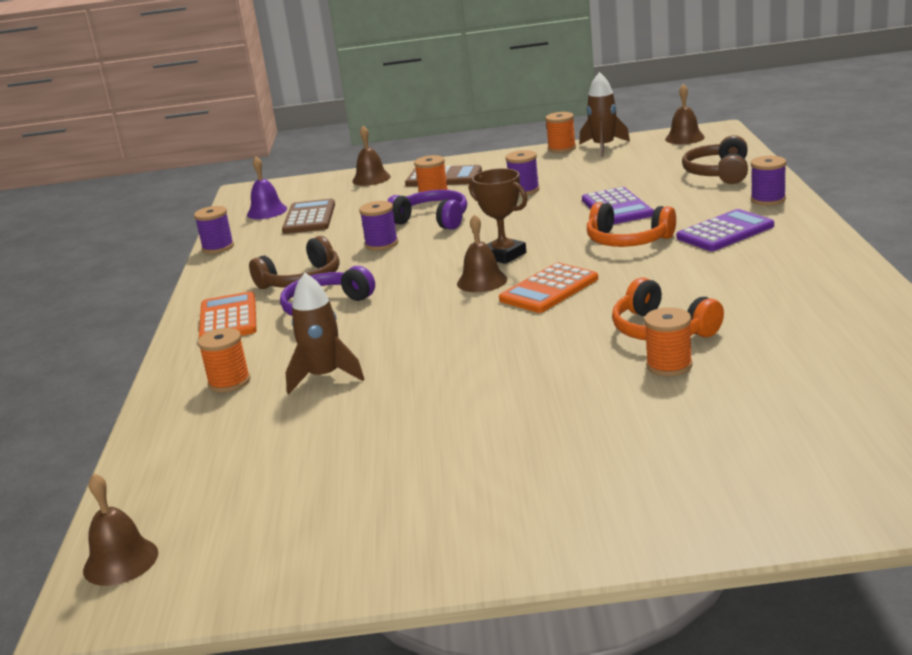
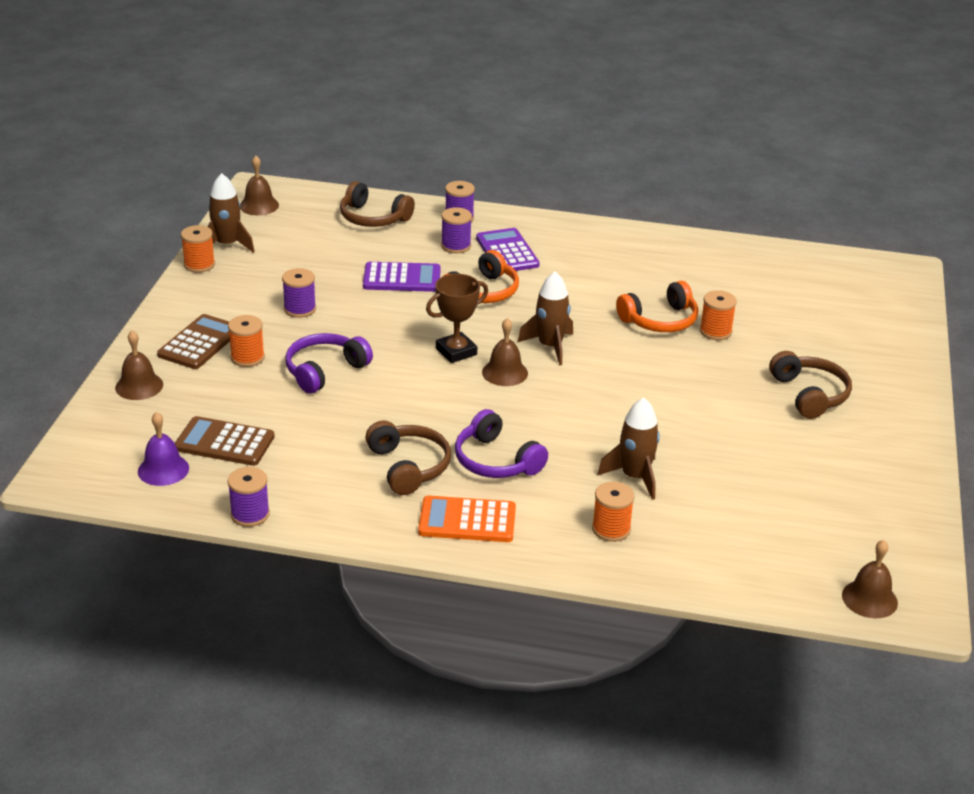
camera: 80 degrees left, 10 degrees up
(381, 244) = (359, 408): purple spool -> purple spool (456, 246)
(549, 289) = (550, 346): orange calculator -> brown rocket
(566, 453) = (809, 394): none -> brown headphones

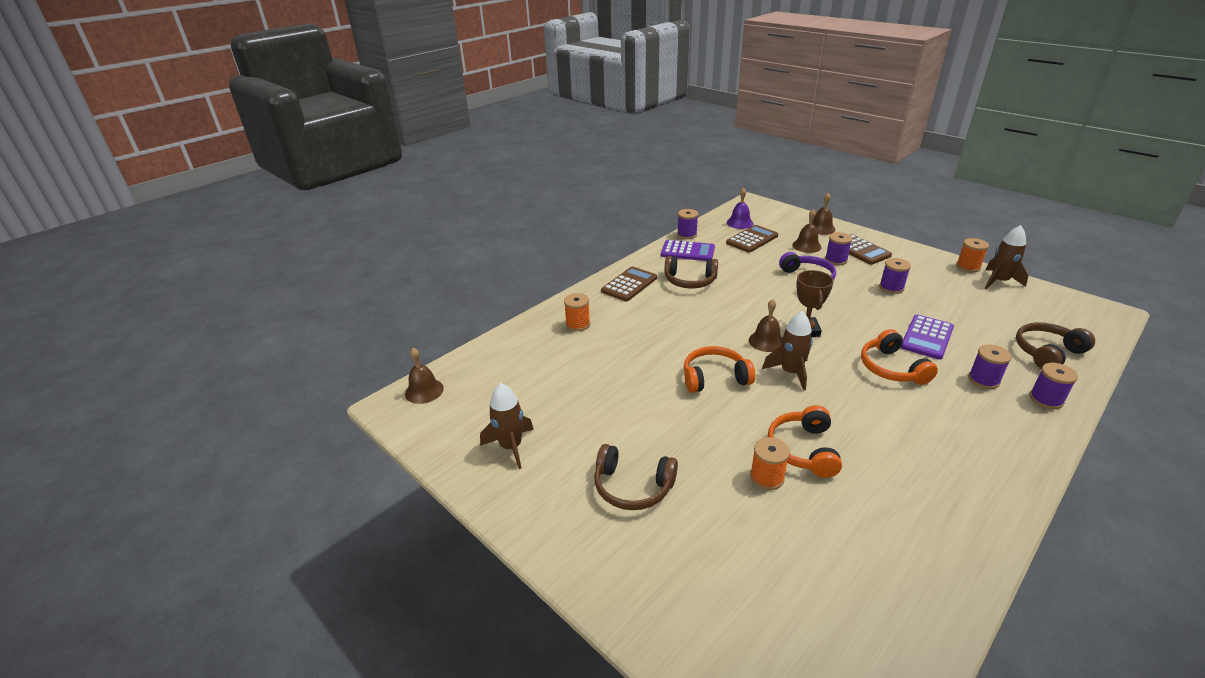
camera: 125 degrees right, 0 degrees up
(247, 357) = (836, 260): orange spool -> purple spool
(259, 205) = (1073, 306): brown bell -> brown bell (806, 246)
(467, 520) = (629, 284): orange calculator -> brown calculator
(496, 461) = (672, 308): purple headphones -> none
(507, 252) = (967, 405): purple calculator -> purple calculator (687, 251)
(609, 390) = (714, 378): none -> orange headphones
(634, 477) = (613, 350): brown rocket -> brown rocket (511, 447)

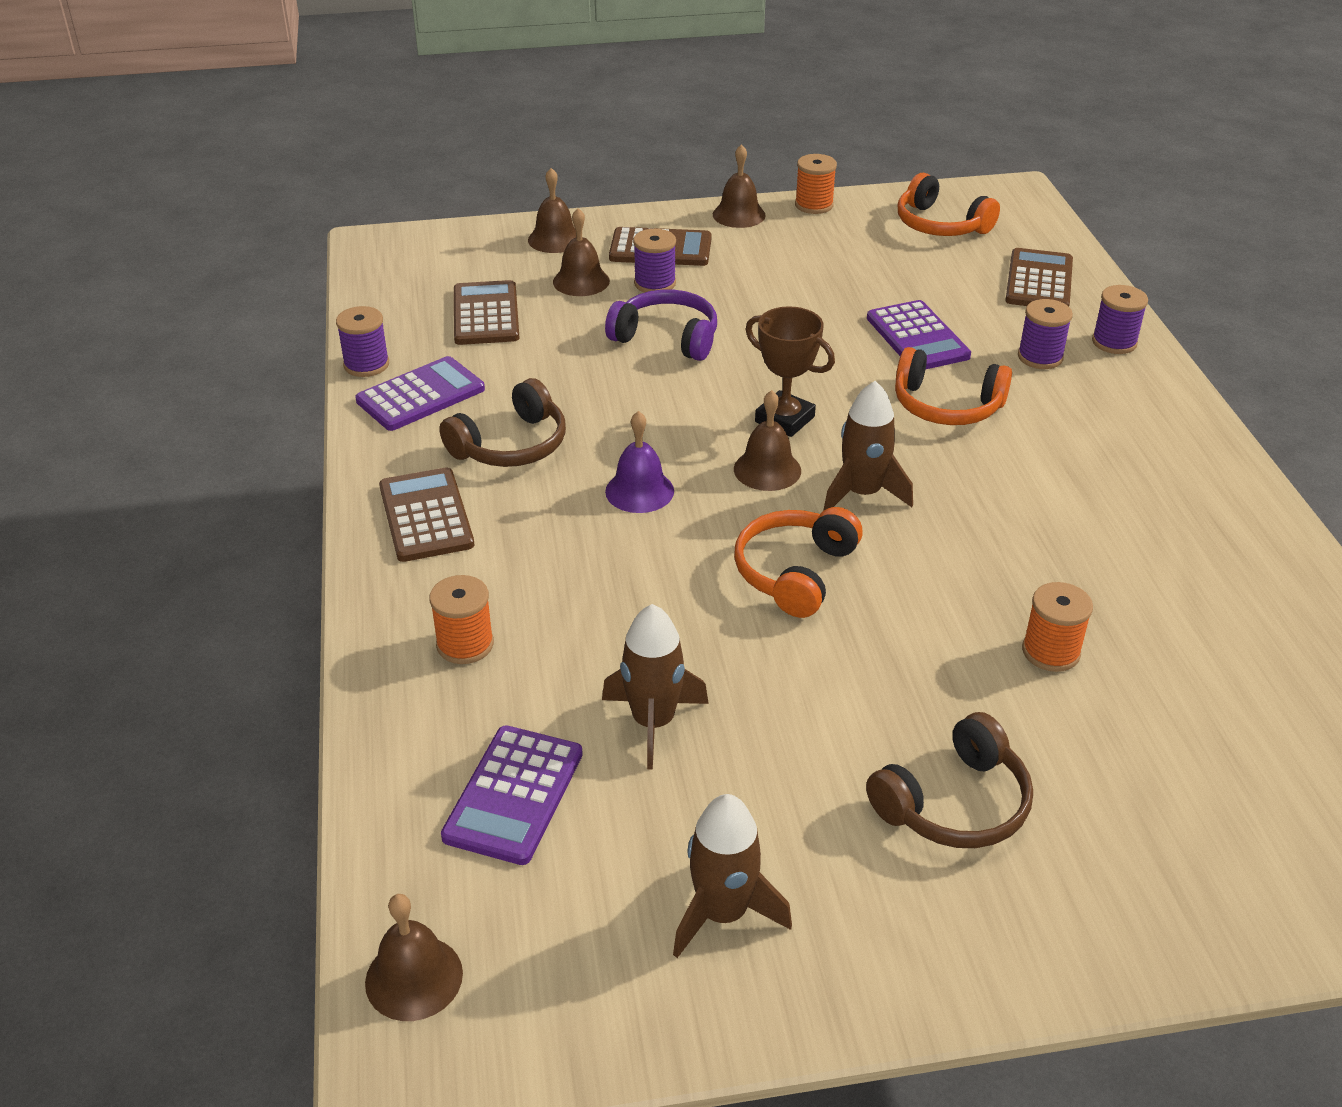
camera: 55 degrees left, 5 degrees up
(520, 370) = (514, 795): none -> purple calculator
(740, 223) = (418, 294): purple bell -> purple bell (639, 491)
(803, 449) = (1027, 584): orange headphones -> orange headphones (940, 225)
(891, 288) = (781, 288): purple spool -> none
(921, 254) = (739, 215): none -> brown bell
(998, 281) = (871, 209): brown rocket -> brown rocket (653, 722)
(1047, 352) = (1039, 281): brown headphones -> brown calculator

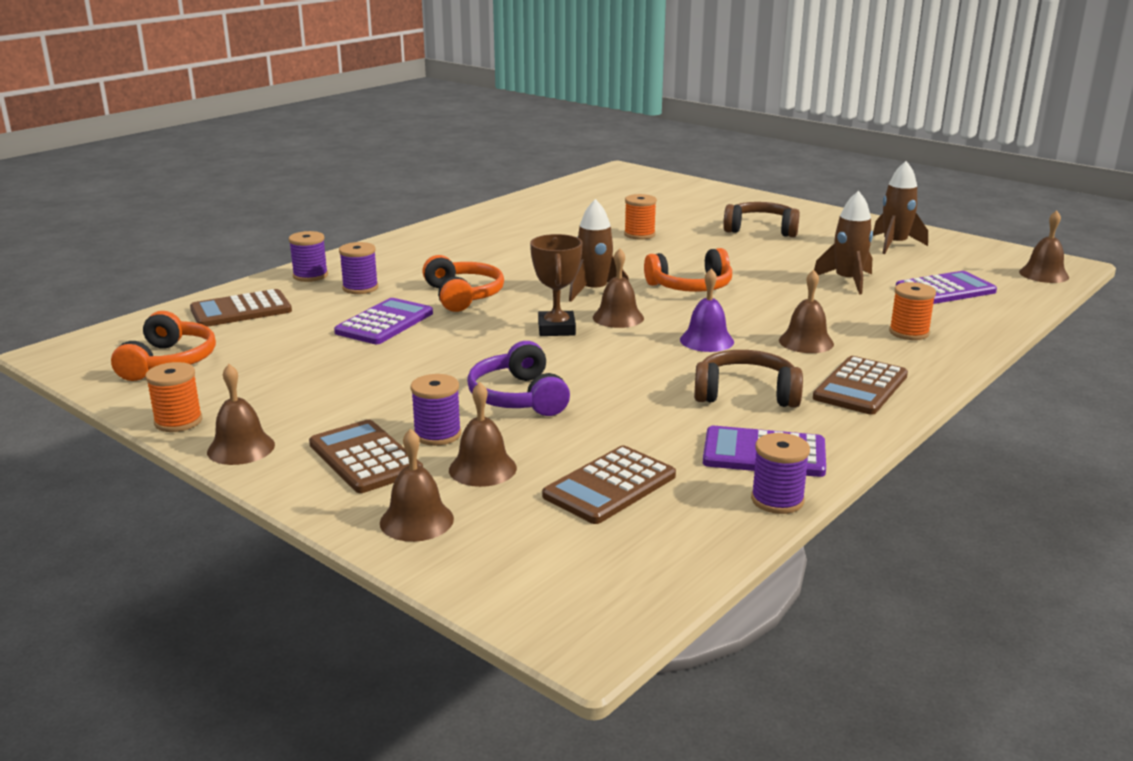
camera: 130 degrees left, 15 degrees down
(549, 552) = (806, 342): none -> brown bell

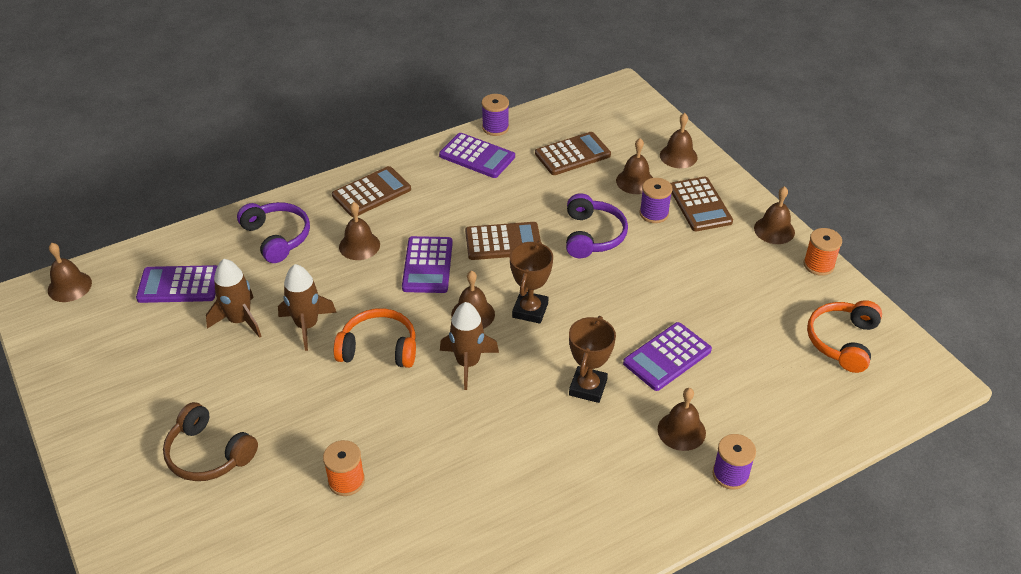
camera: 160 degrees left, 20 degrees up
(241, 310) = (795, 415): brown calculator -> brown calculator (503, 242)
(360, 288) = (681, 431): purple spool -> brown bell
(463, 296) = (588, 387): orange headphones -> brown trophy
(706, 340) = (427, 265): purple bell -> purple calculator
(746, 394) = (447, 204): brown headphones -> none
(894, 245) = (119, 377): brown rocket -> brown rocket (307, 325)
(909, 333) = (277, 237): orange spool -> purple headphones

